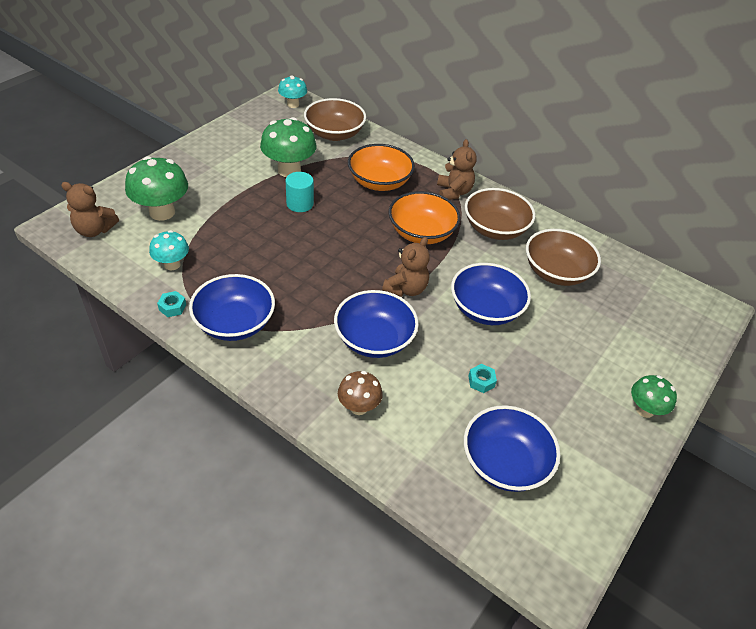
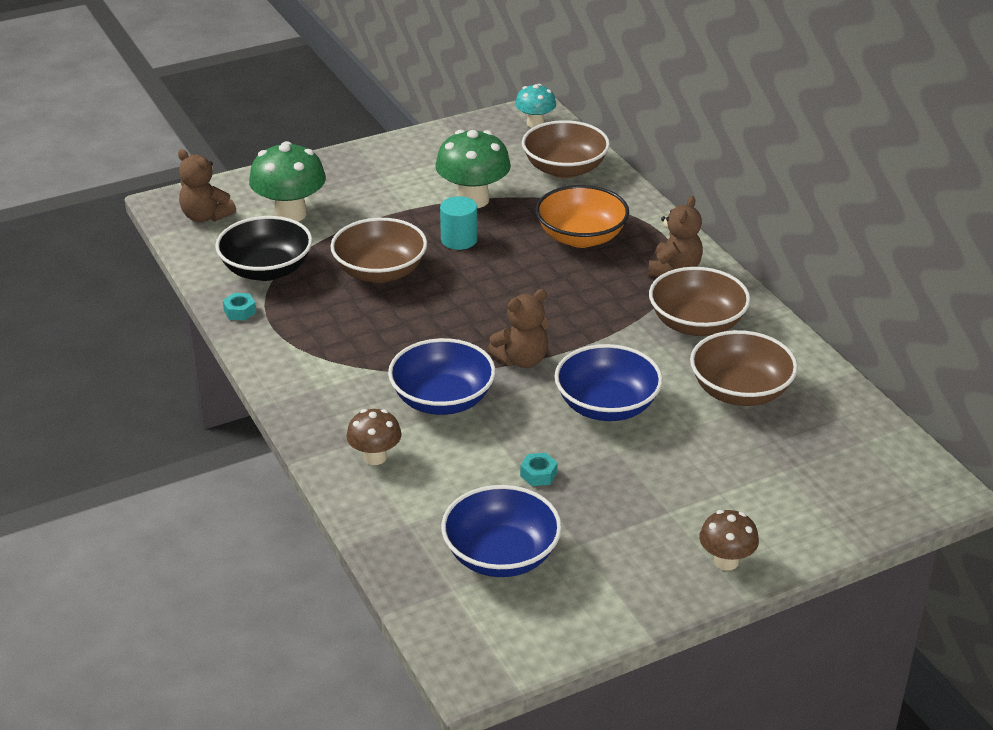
camera: 30 degrees right, 10 degrees down
(172, 264) = (266, 270): turquoise mushroom -> black bowl
(234, 323) = (296, 343): blue bowl -> none
(260, 244) = (380, 272): none -> brown bowl
(421, 233) = (591, 306): orange bowl -> none
(644, 410) = (726, 561): green mushroom -> brown mushroom

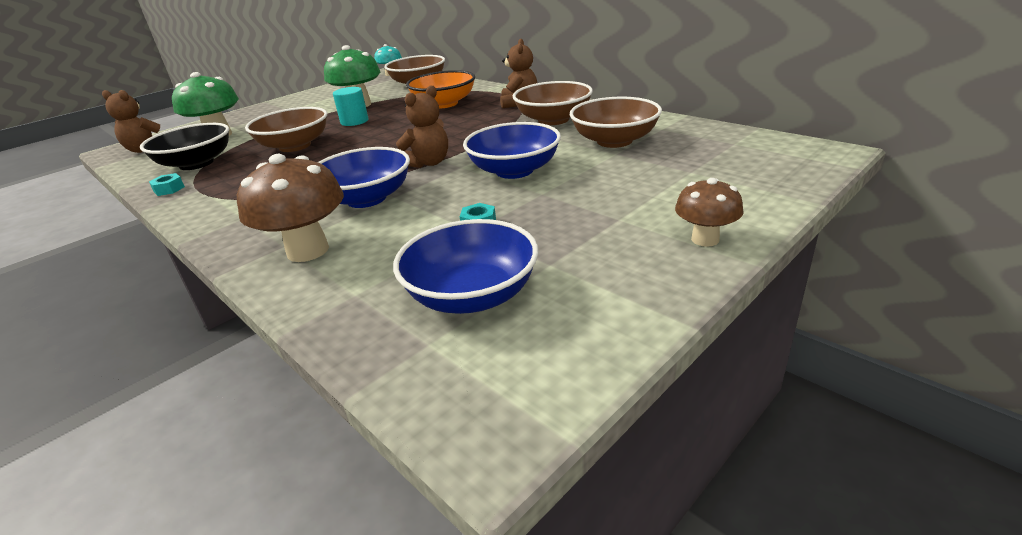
camera: 15 degrees left, 5 degrees down
(375, 457) = (308, 251): brown mushroom -> brown mushroom, size x1.69

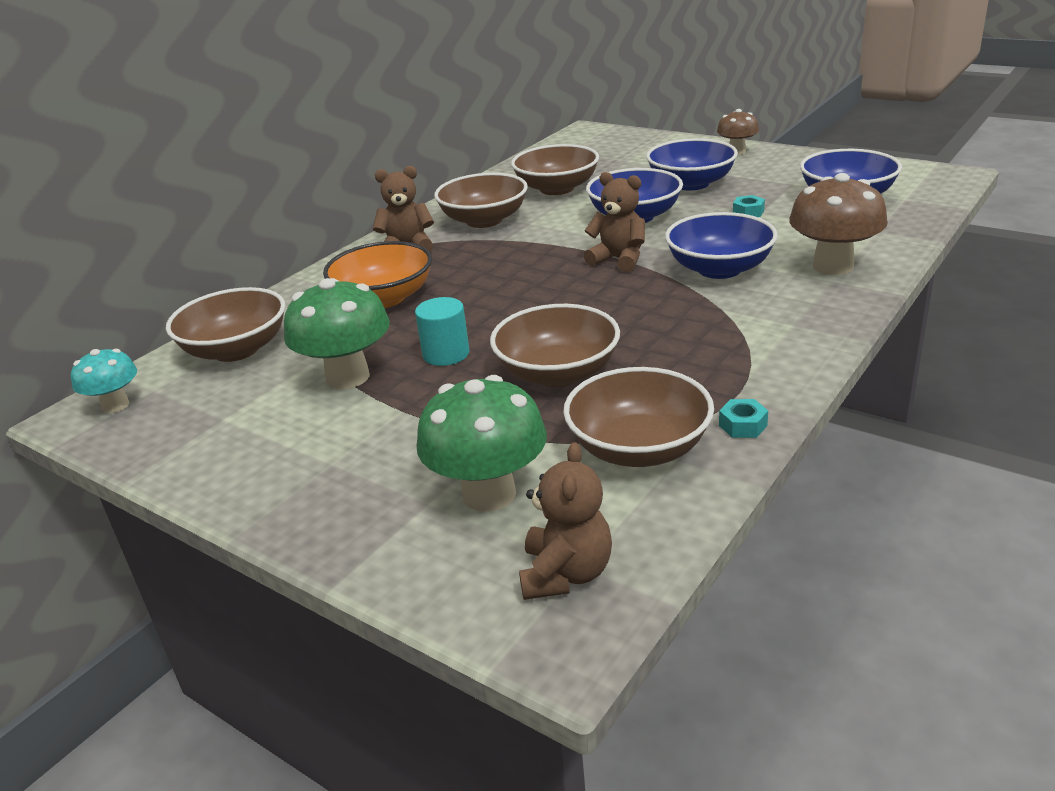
camera: 100 degrees left, 0 degrees up
(196, 163) = (639, 448): black bowl -> brown bowl
(590, 200) = (691, 184): none -> blue bowl

